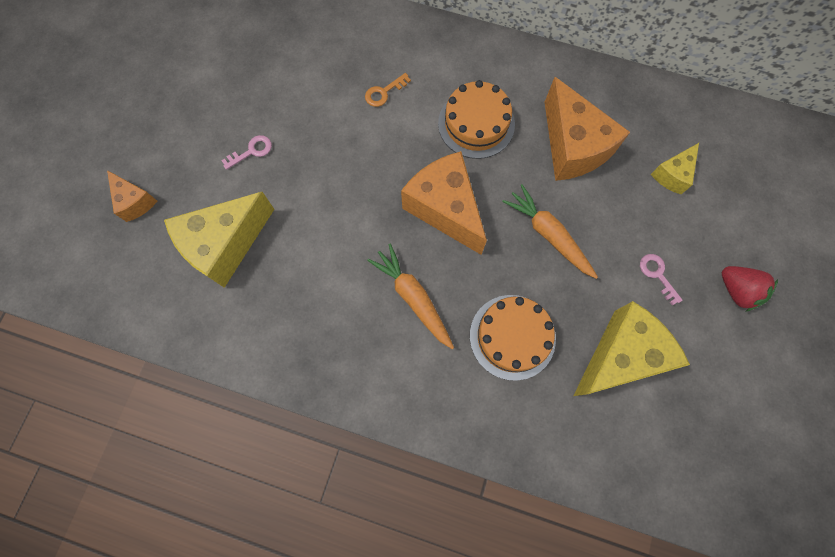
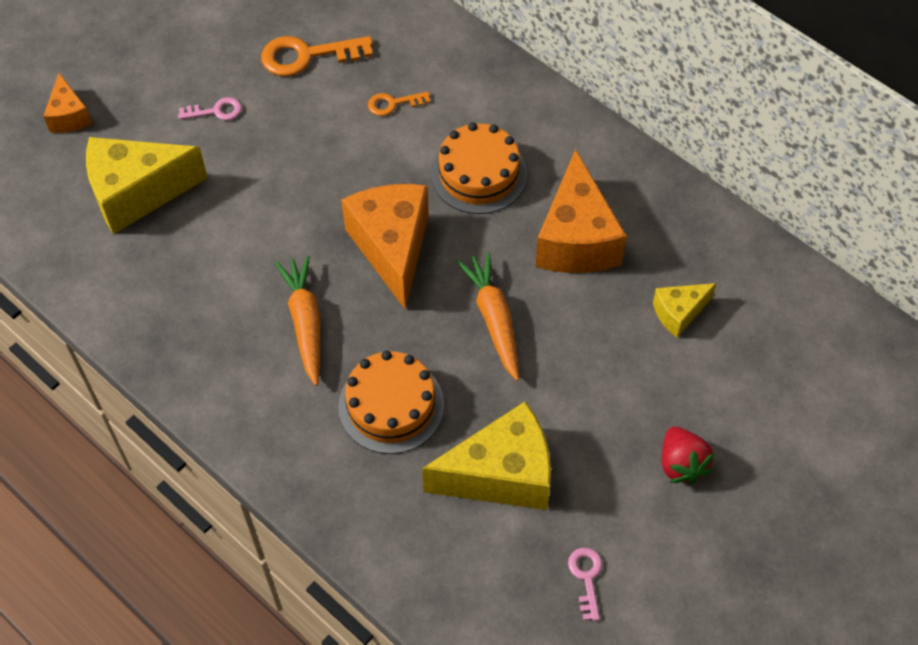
camera: 25 degrees right, 15 degrees down
(298, 78) = (307, 56): none -> orange key
(657, 275) = (596, 410): pink key -> pink key (586, 578)

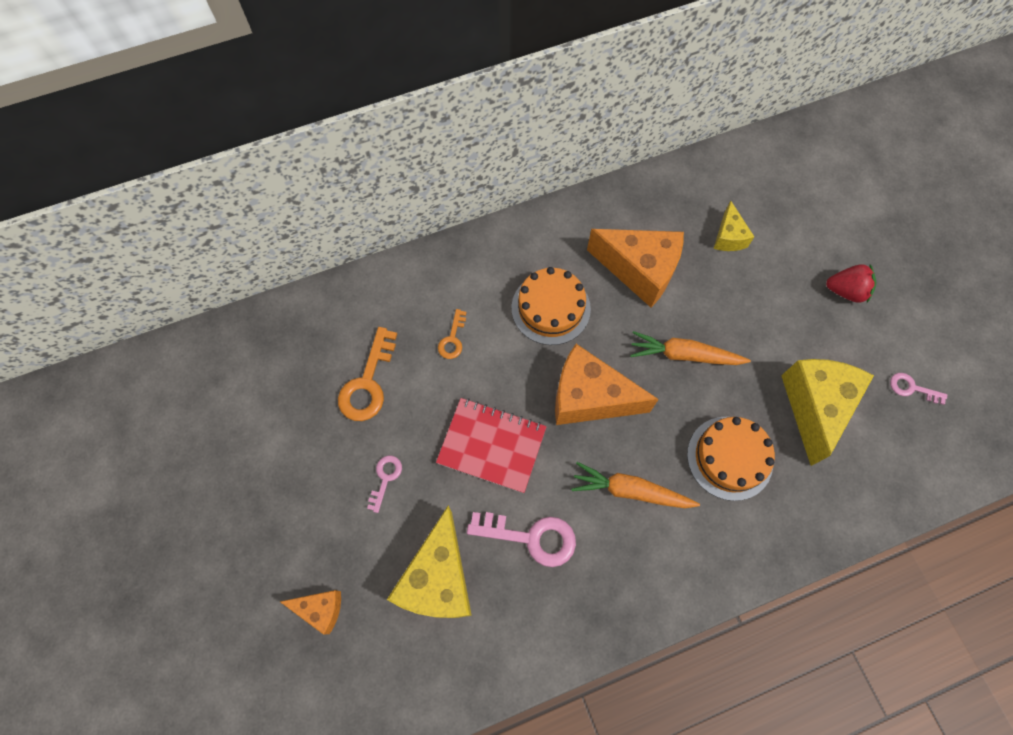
camera: 65 degrees left, 10 degrees up
(213, 253) = (531, 537): none -> pink key
(293, 183) = (491, 445): none -> red notebook

